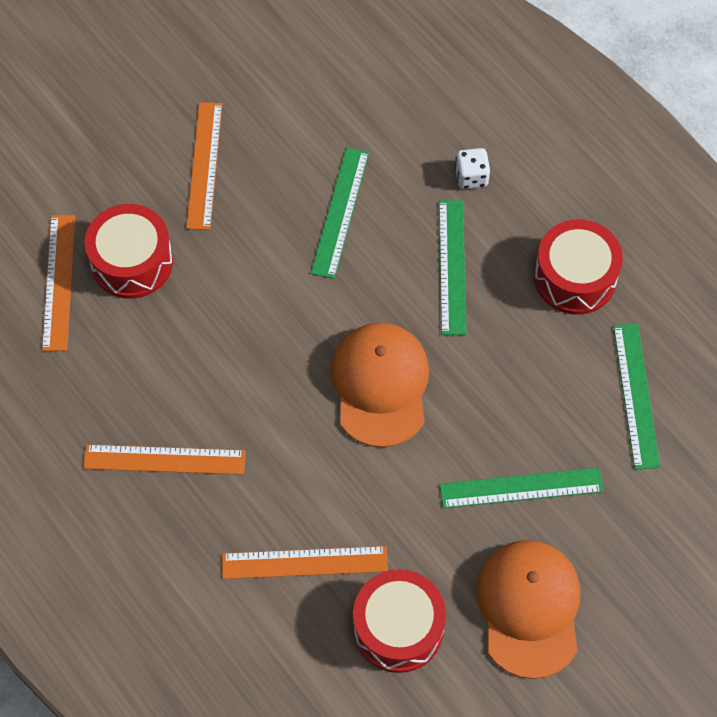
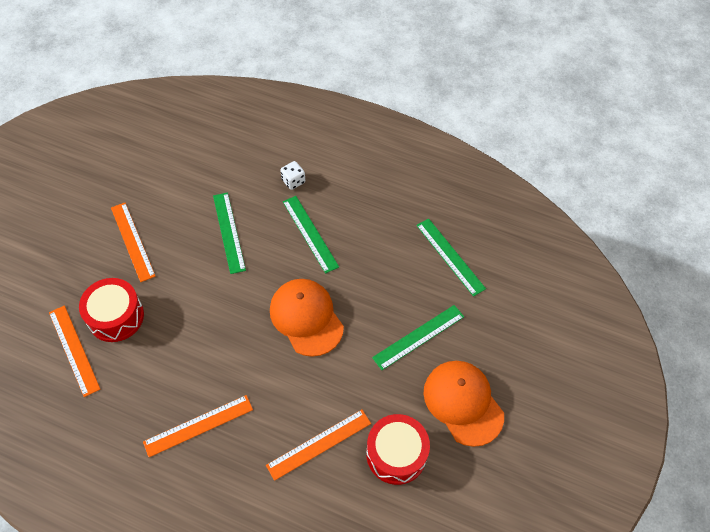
camera: 30 degrees left, 5 degrees down
(575, 277) = (381, 209): red drum -> none

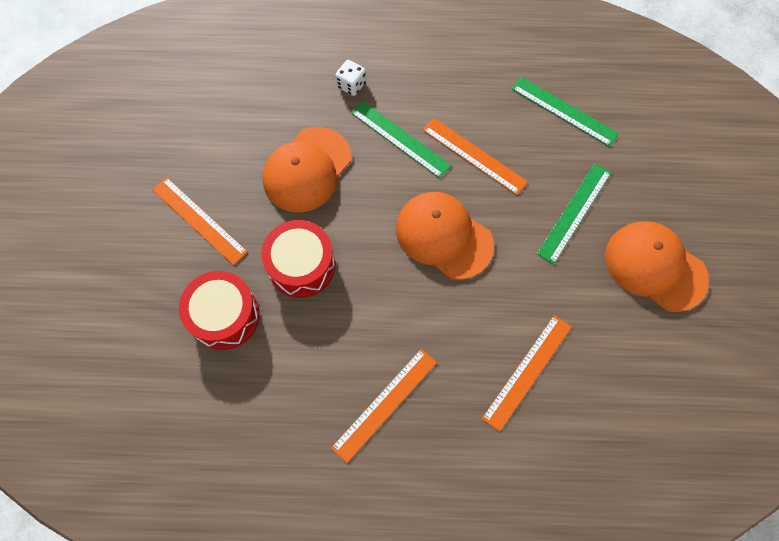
camera: 20 degrees left, 10 degrees up
(74, 350) = (195, 374): orange ruler -> orange ruler (474, 155)
(228, 232) = (307, 170): green ruler -> orange cap
(396, 454) = (613, 350): red drum -> red drum (301, 266)

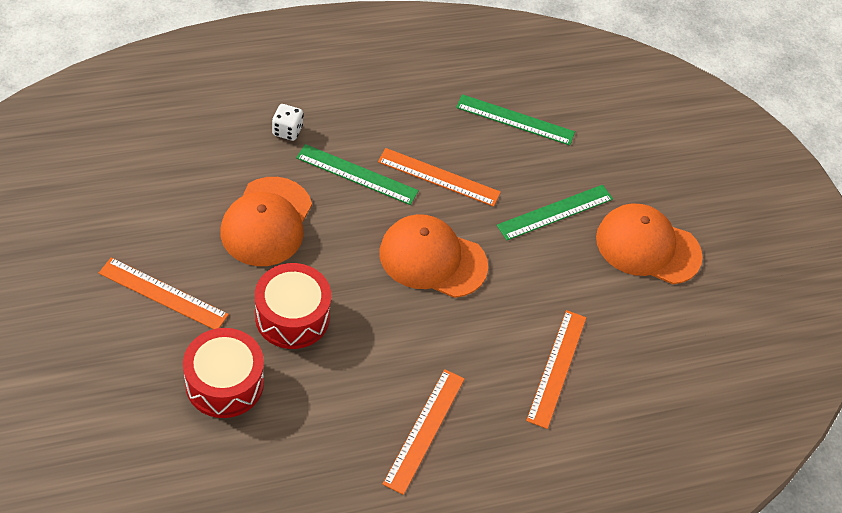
camera: 25 degrees left, 15 degrees down
(574, 212) = (555, 212): green ruler -> green ruler turned 45 degrees clockwise

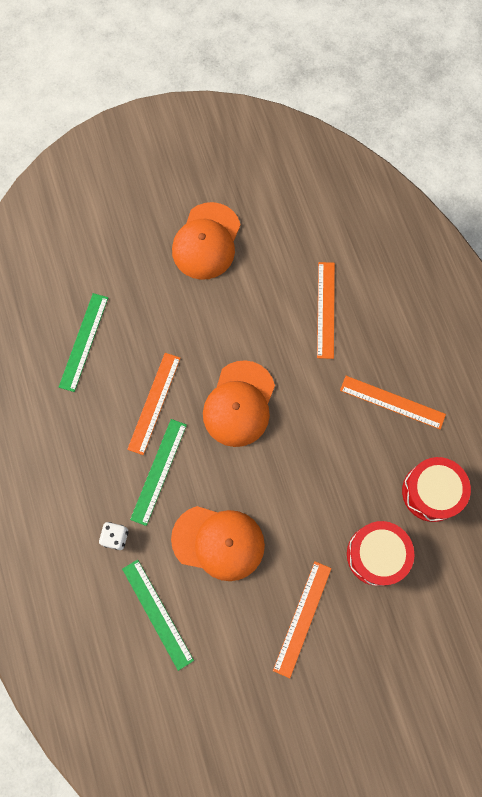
camera: 85 degrees left, 20 degrees up
(292, 316) = (309, 509): red drum -> red drum (431, 492)
(555, 212) = (180, 310): green ruler -> green ruler (157, 614)
(557, 368) = (326, 309): orange ruler -> orange ruler turned 75 degrees clockwise

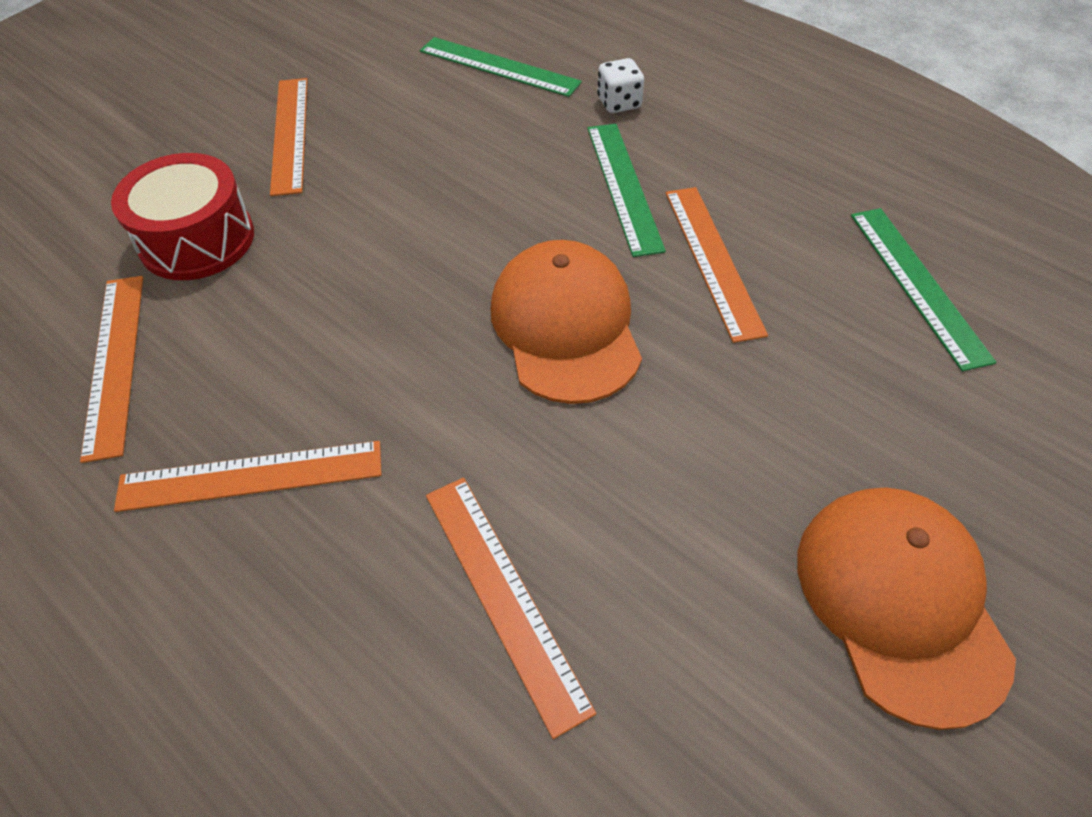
camera: 150 degrees right, 20 degrees down
(218, 542) = (467, 154): orange cap -> none
(431, 492) = (115, 362): red drum -> orange ruler

